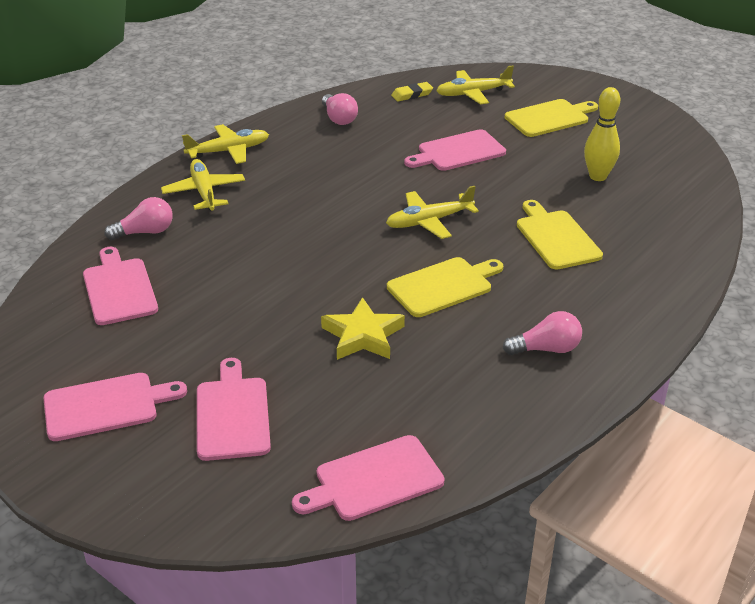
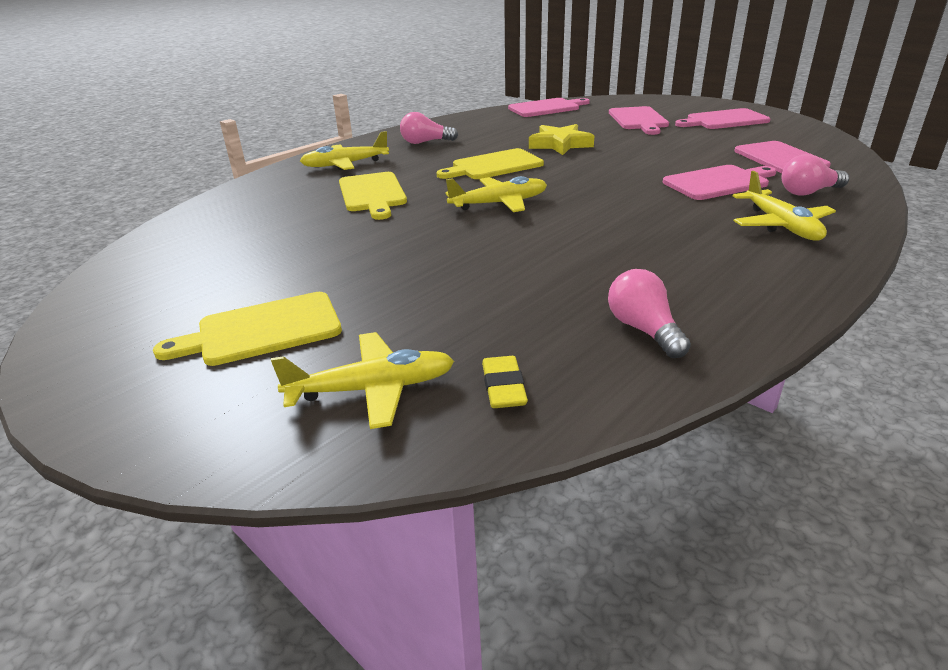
camera: 175 degrees left, 5 degrees down
(228, 151) = (798, 273): yellow plane -> yellow plane (345, 164)
(412, 94) = (503, 387): yellow eraser -> yellow eraser turned 75 degrees counterclockwise
(458, 152) = (444, 274): pink cutting board -> pink cutting board (719, 182)
(598, 176) = (274, 245): yellow bowling pin -> none

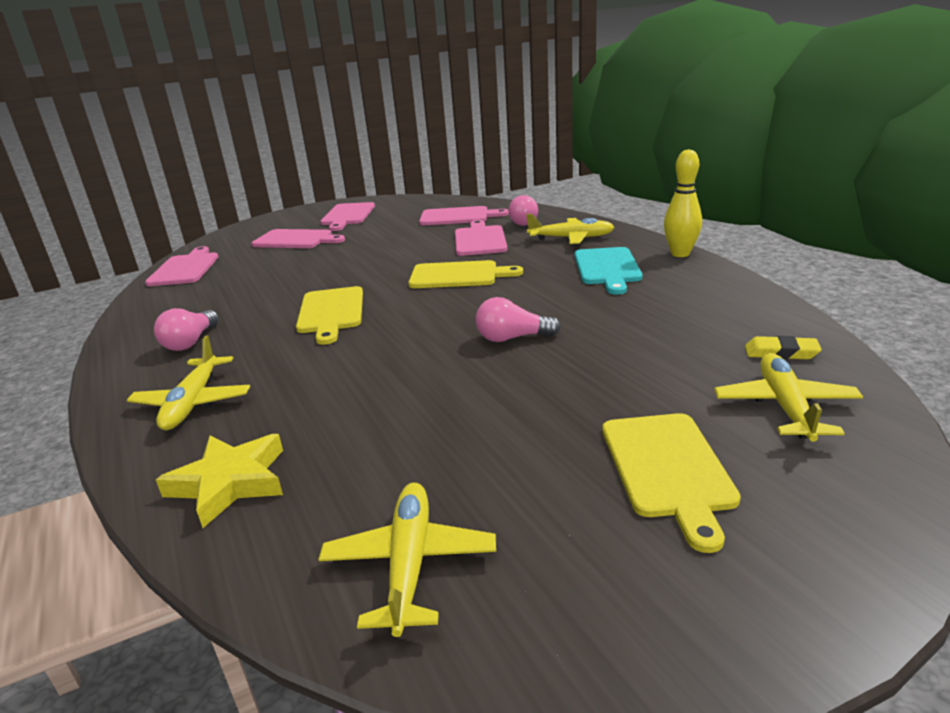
camera: 70 degrees left, 5 degrees down
(372, 194) = (333, 387): yellow cutting board -> yellow cutting board (458, 275)
(499, 203) = (439, 320): yellow plane -> yellow plane (409, 564)
(560, 144) = (313, 277): yellow star -> yellow star (229, 482)
(644, 330) = (707, 299): pink light bulb -> pink light bulb (512, 338)
(695, 258) = (607, 268): none -> turquoise cutting board
(800, 300) = (680, 254): none -> yellow bowling pin

